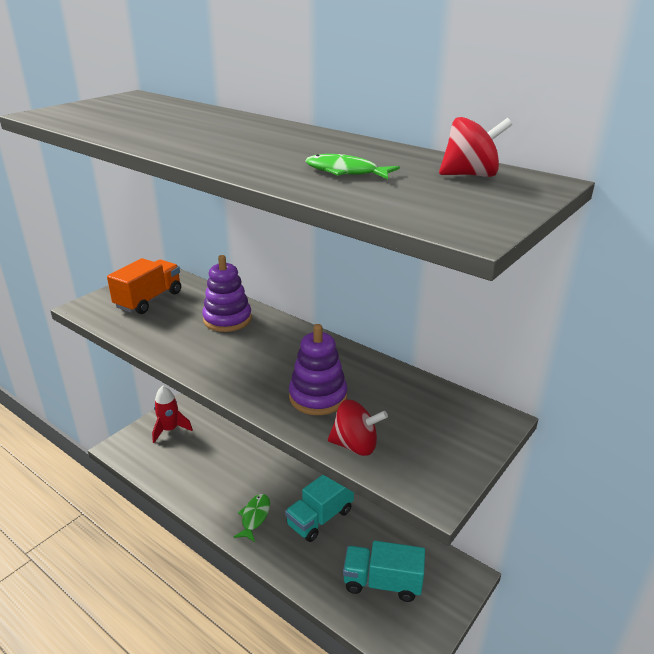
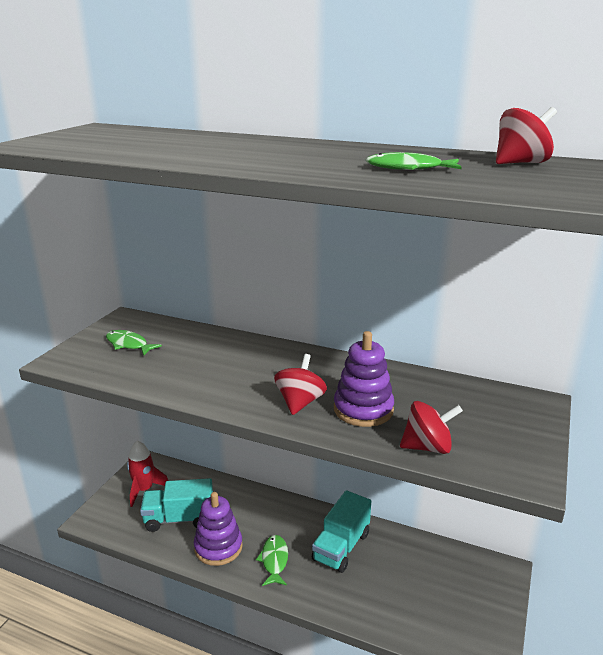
camera: 15 degrees left, 5 degrees down
(149, 300) = (129, 344): orange truck -> green fish
(227, 319) = (225, 352): purple stacking toy -> purple stacking toy (218, 547)
(264, 380) = (300, 402): none -> red spinning top
(382, 583) = (429, 596): turquoise truck -> turquoise truck (179, 519)

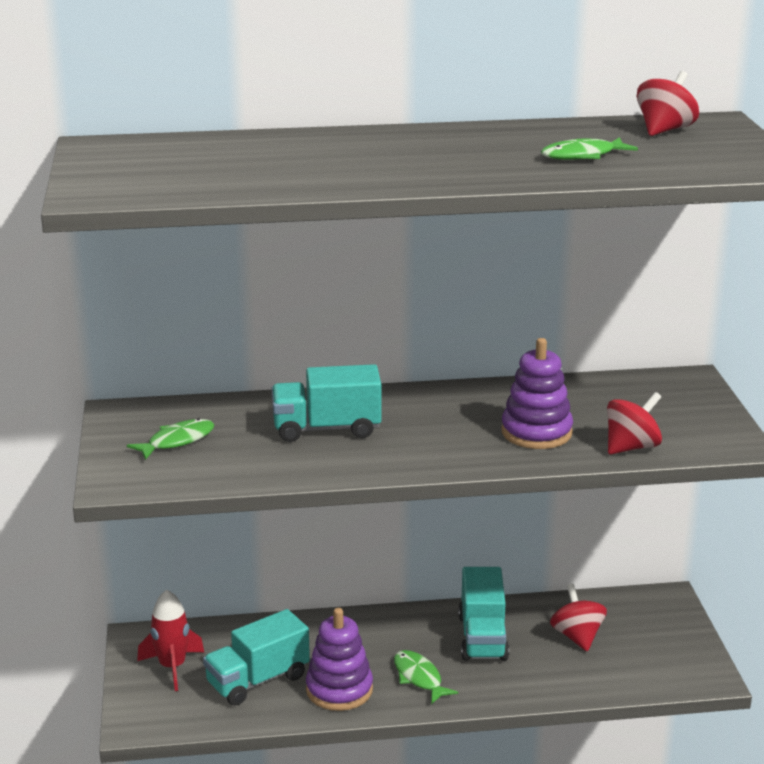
camera: 30 degrees left, 0 degrees up
(129, 344) = (177, 441): green fish -> green fish turned 135 degrees clockwise
(223, 362) = (326, 429): none -> turquoise truck
(300, 402) = (465, 444): red spinning top -> red spinning top (577, 636)

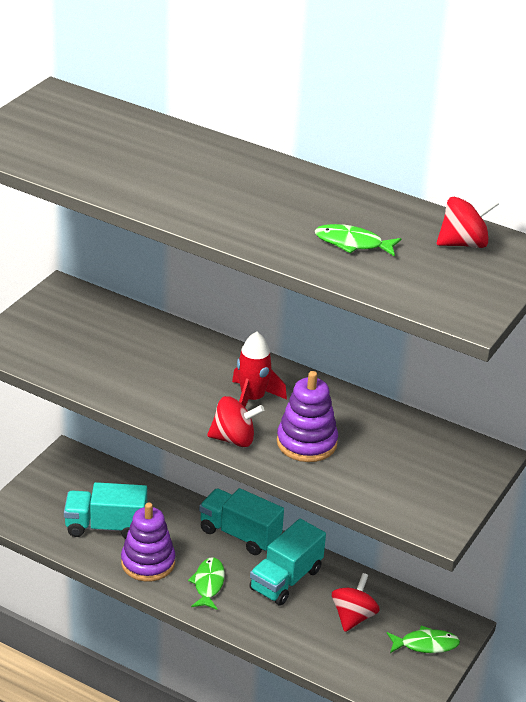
camera: 35 degrees right, 10 degrees up
(172, 667) = (65, 487): red rocket -> red rocket (252, 399)
(177, 441) = (69, 330): green fish -> green fish (425, 644)
(326, 429) = (171, 368): turquoise truck -> turquoise truck (240, 534)
(631, 447) = (356, 489): red spinning top -> red spinning top (233, 439)

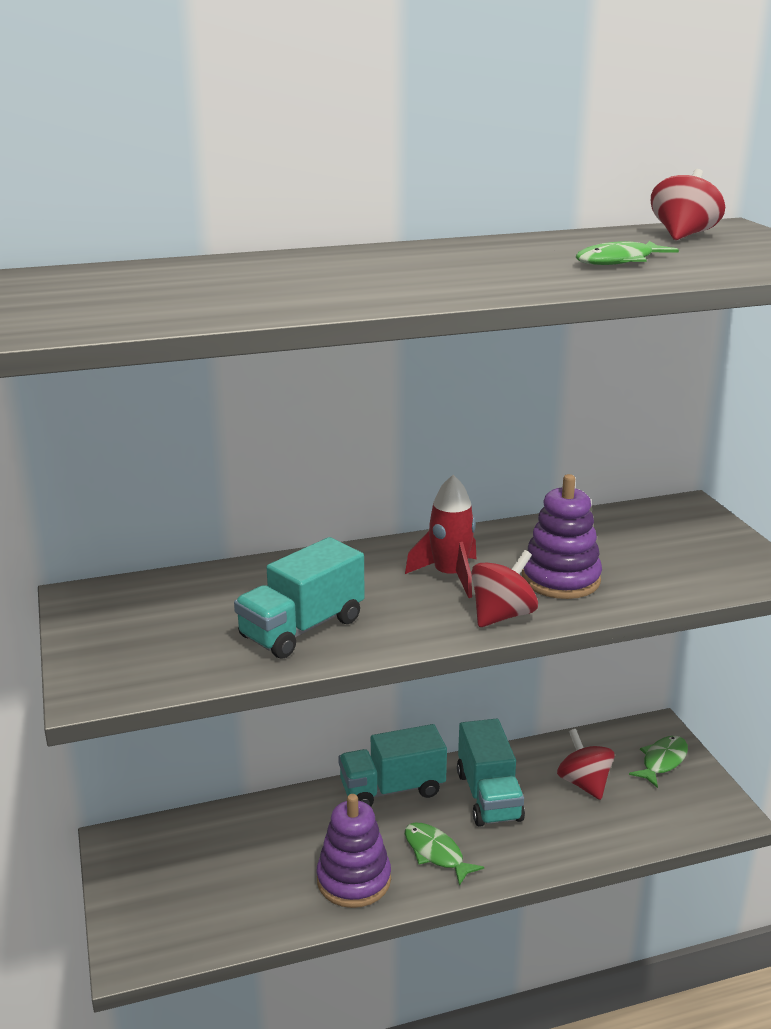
camera: 45 degrees left, 10 degrees down
(106, 526) = (261, 879): turquoise truck -> turquoise truck (302, 628)

